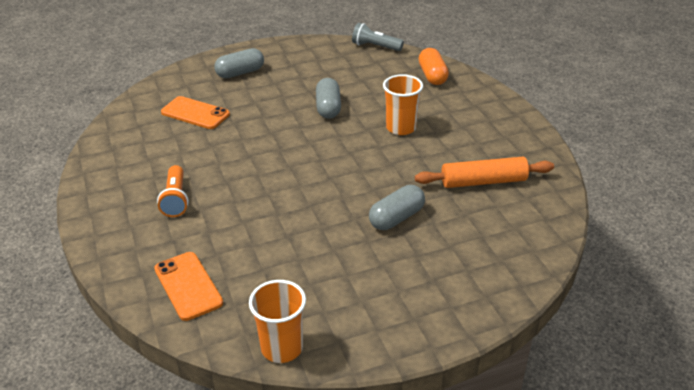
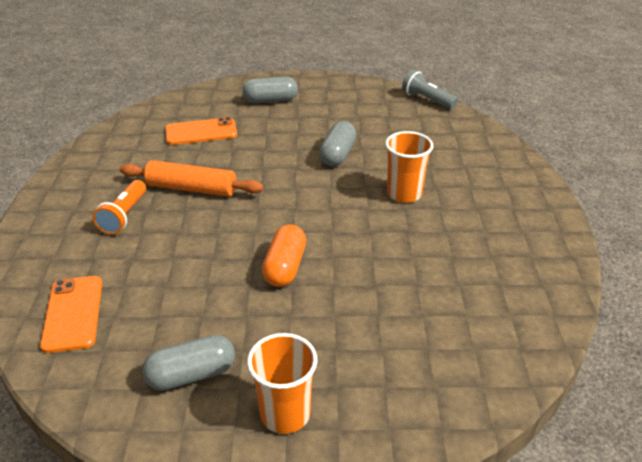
camera: 20 degrees right, 0 degrees up
(195, 113) = (201, 132): orange phone -> orange phone turned 60 degrees counterclockwise
(282, 348) = (118, 418): orange cup -> orange cup (285, 414)
(396, 218) = (338, 297): grey capsule -> grey capsule (191, 375)
(432, 76) = (473, 143): orange capsule -> orange capsule (285, 267)
(483, 181) = (466, 279): orange rolling pin -> orange rolling pin (192, 188)

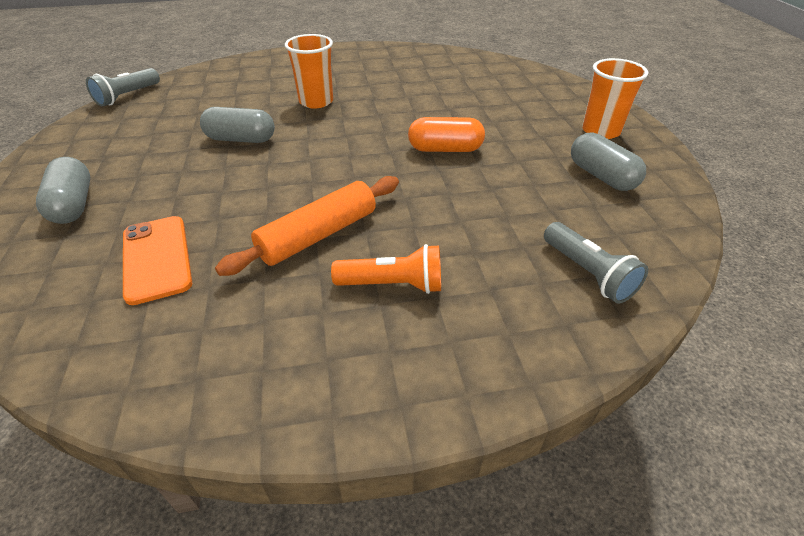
camera: 100 degrees left, 5 degrees up
(73, 313) = (588, 273): orange phone -> grey flashlight
(192, 188) = (318, 235): orange rolling pin -> orange rolling pin turned 45 degrees clockwise

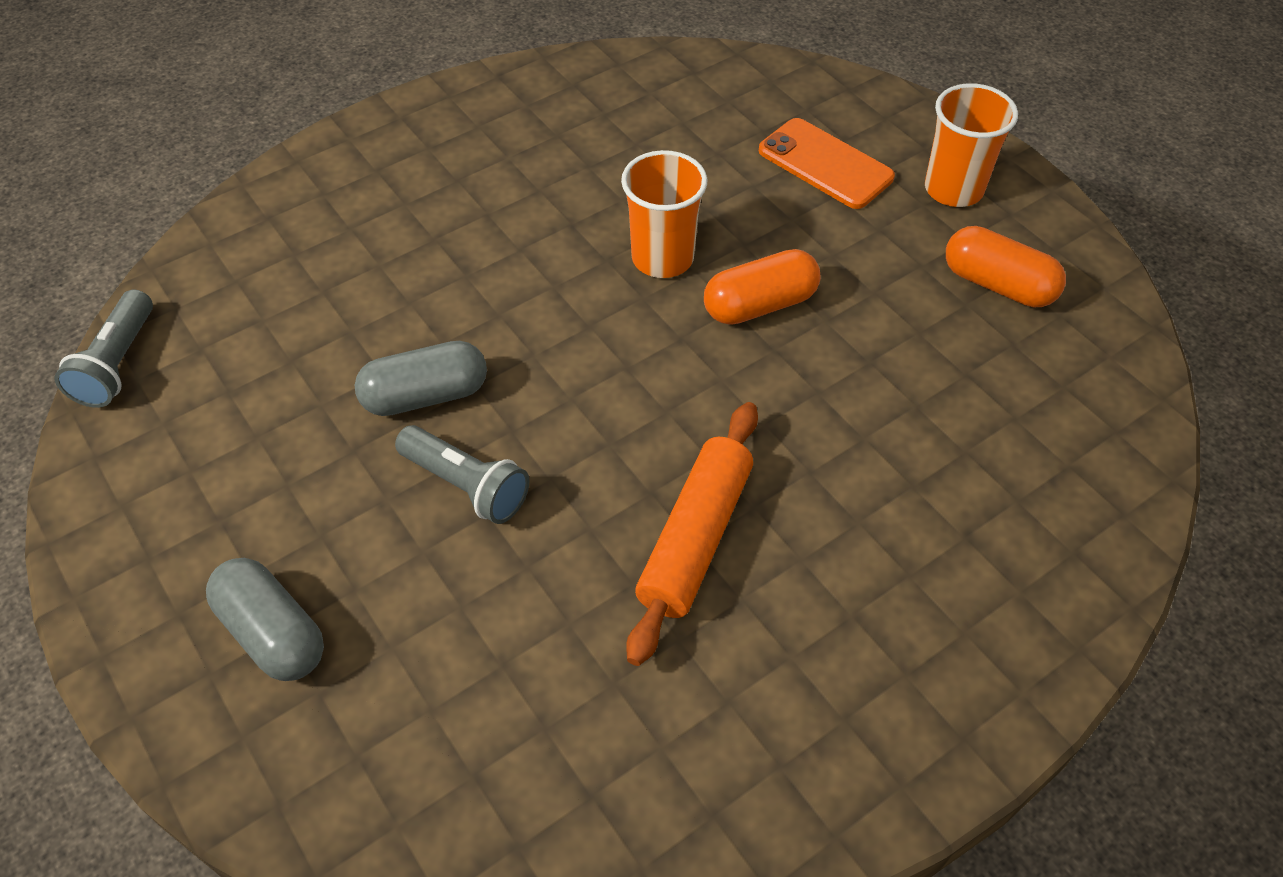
camera: 25 degrees left, 10 degrees up
(157, 258) = (502, 671): orange phone -> orange phone (825, 164)
(316, 101) = (482, 263): orange cup -> orange cup (662, 258)
(393, 285) = (848, 579): orange flashlight -> none
(588, 273) = (1061, 465): grey flashlight -> grey flashlight (466, 486)
(601, 176) = (998, 284): grey capsule -> orange capsule

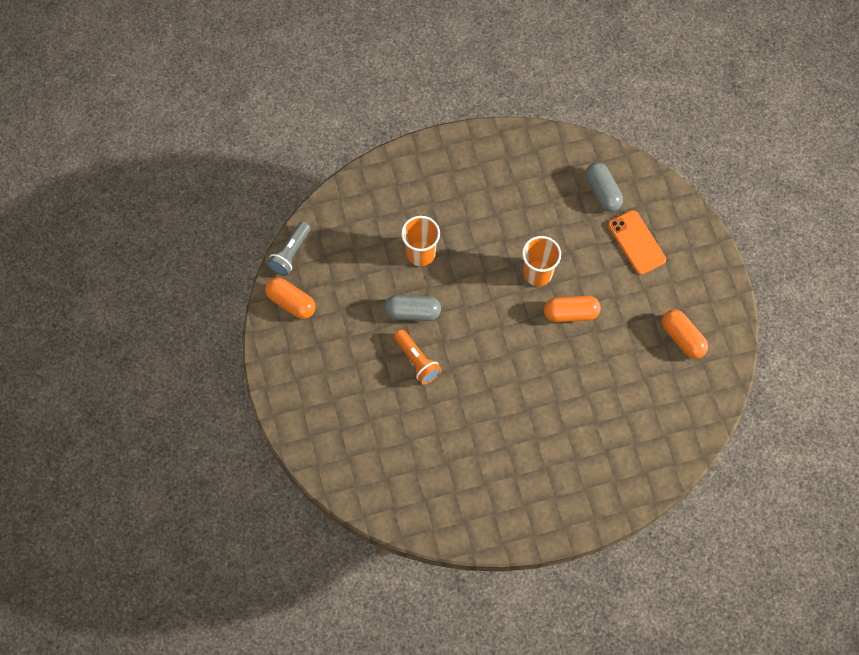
camera: 20 degrees right, 15 degrees up
(136, 455) = (291, 302): none -> orange capsule
(273, 632) = (329, 399): grey capsule -> grey capsule (602, 192)
(466, 486) = (417, 361): grey flashlight -> orange flashlight
(694, 538) = (498, 415): orange rolling pin -> none
(953, 189) = (690, 278): orange cup -> orange cup (421, 253)

